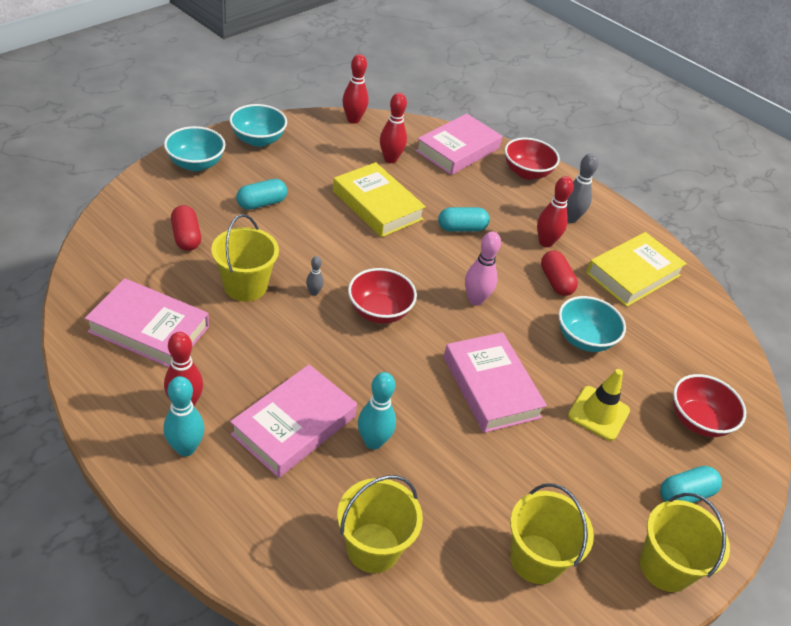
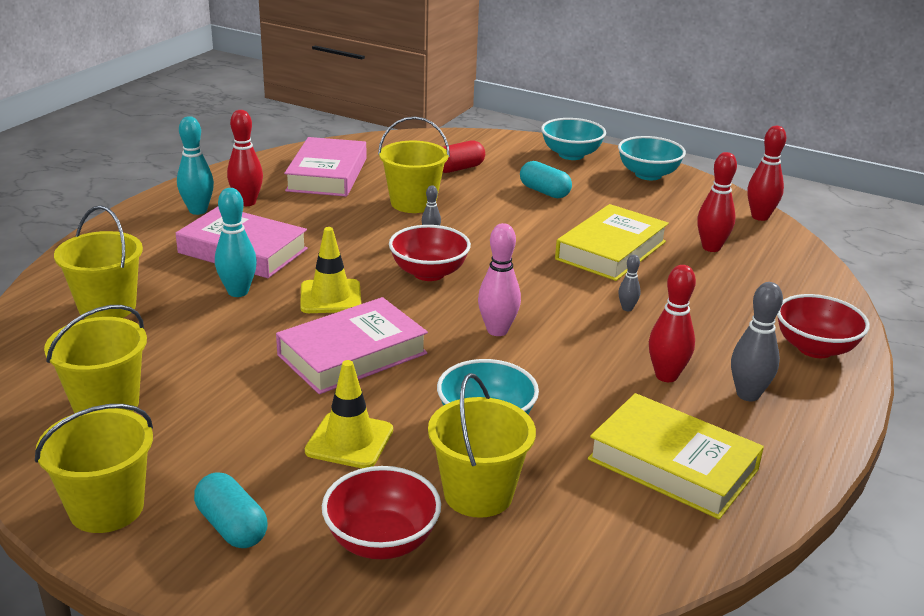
camera: 80 degrees right, 15 degrees down
(400, 381) = (330, 297): none -> yellow traffic cone
(457, 149) = (795, 289): pink book -> none
(461, 228) = (627, 308): turquoise capsule -> grey bowling pin
(555, 281) = (587, 390): red capsule -> none
(656, 364) = (478, 494): none -> yellow bucket

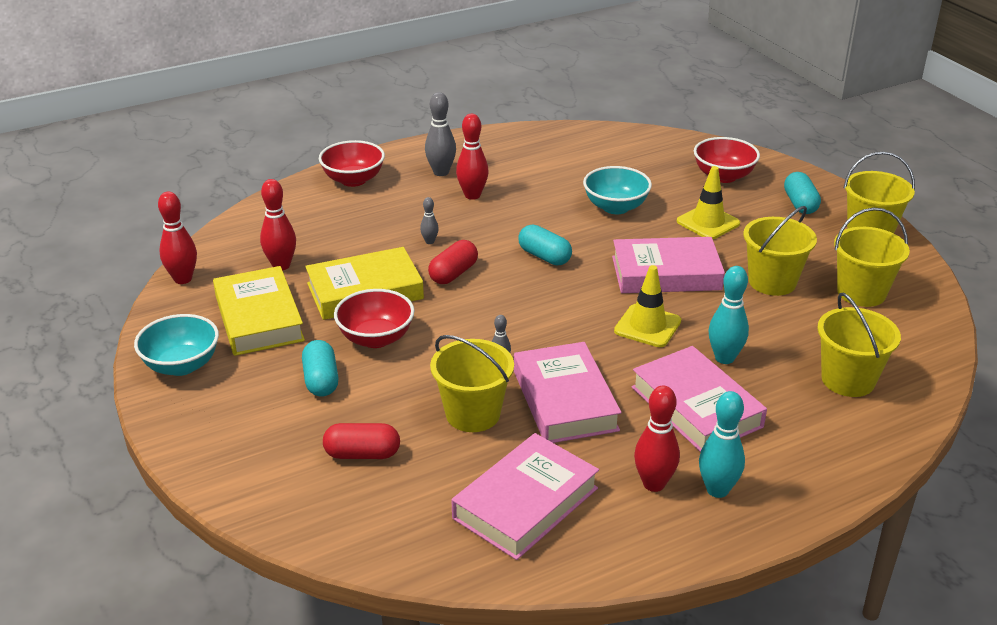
camera: 145 degrees left, 5 degrees up
(353, 227) = (565, 400): none -> pink book
(429, 273) = (544, 322): red bowl -> red bowl (376, 338)
(478, 494) = (655, 178): yellow bucket -> yellow bucket (772, 282)
(497, 330) = (544, 256): pink bowling pin -> turquoise capsule
(560, 287) = (453, 274): none -> red capsule
(571, 155) = (206, 429): turquoise bowl -> none
(672, 464) = (536, 159): yellow book -> yellow book (259, 318)

